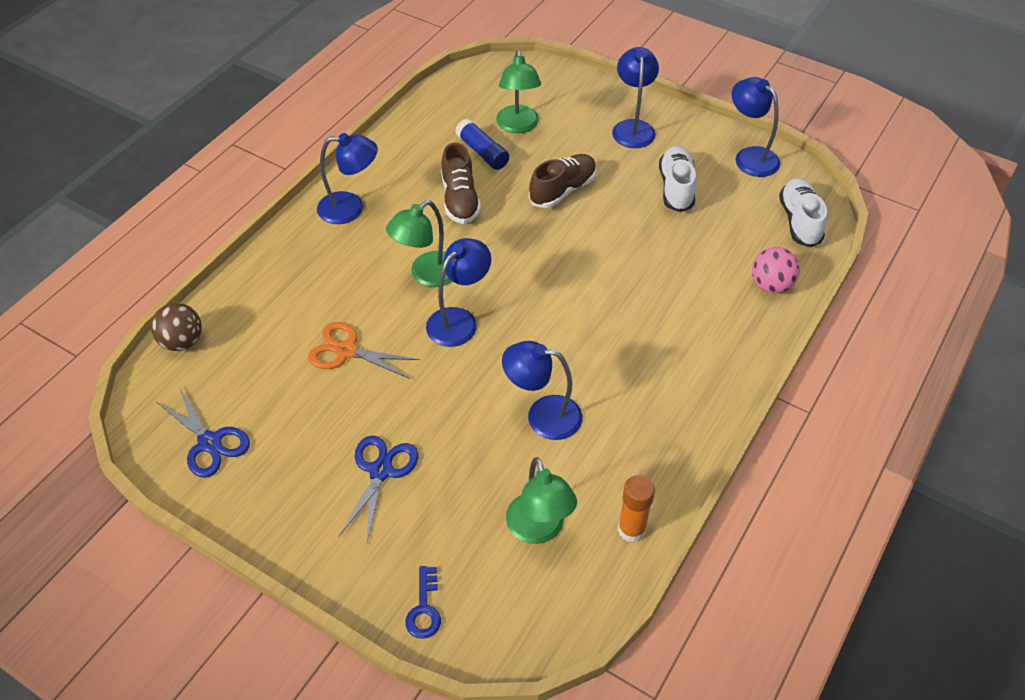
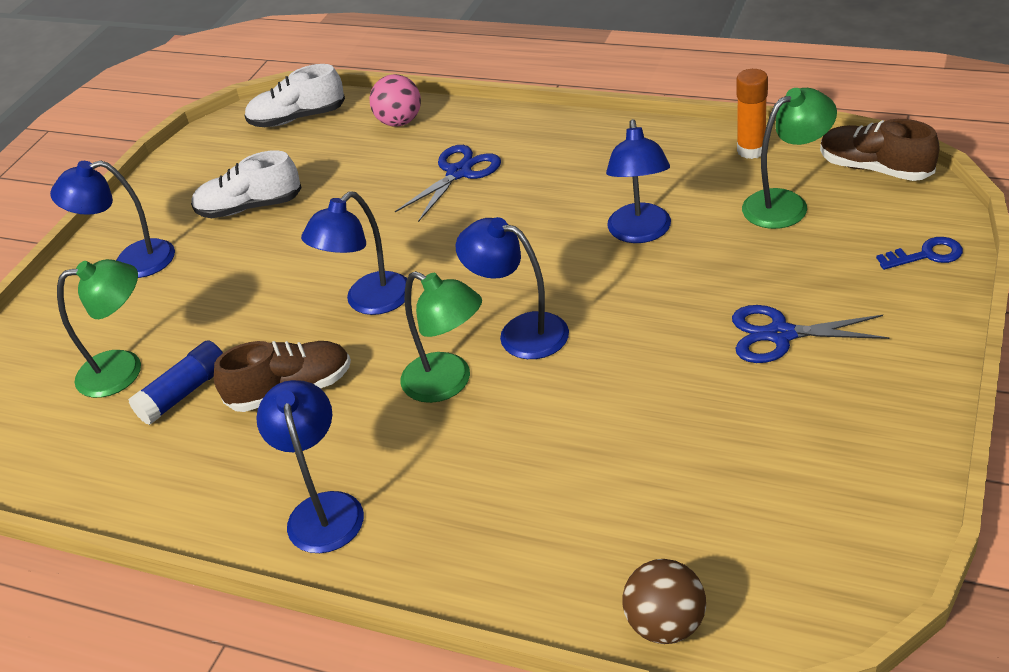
camera: 95 degrees left, 10 degrees down
(209, 443) = (828, 513): blue scissors -> blue scissors (459, 172)
(346, 350) = (610, 423): orange scissors -> none
(563, 190) = (262, 297): brown shoe -> brown shoe (875, 169)
(750, 156) = (189, 164): blue lamp -> blue lamp (369, 302)

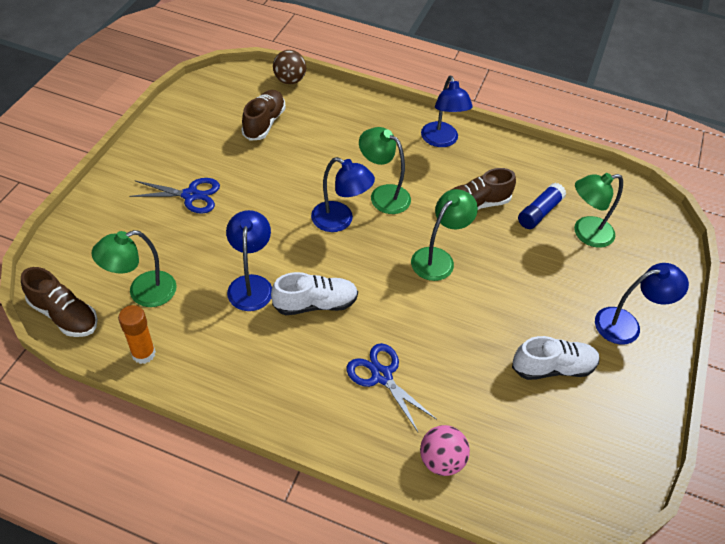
camera: 170 degrees right, 10 degrees up
(297, 118) = (546, 490): white shoe -> white shoe (315, 304)
(369, 302) = (438, 258): blue lamp -> green lamp
(459, 172) = (381, 375): blue scissors -> blue scissors turned 105 degrees clockwise
(694, 496) = (264, 123): none -> brown shoe
(926, 255) = (78, 234): blue key -> none

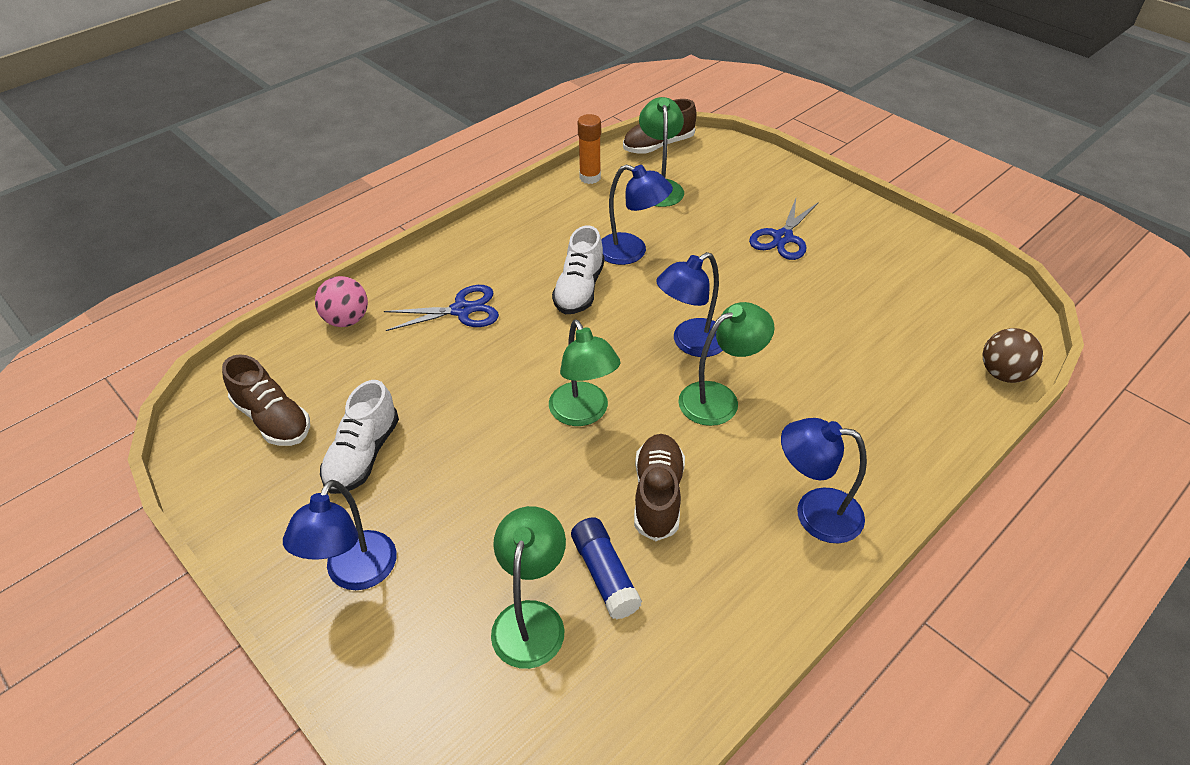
camera: 120 degrees right, 5 degrees down
(264, 123) = (902, 323): brown shoe -> brown shoe (273, 419)

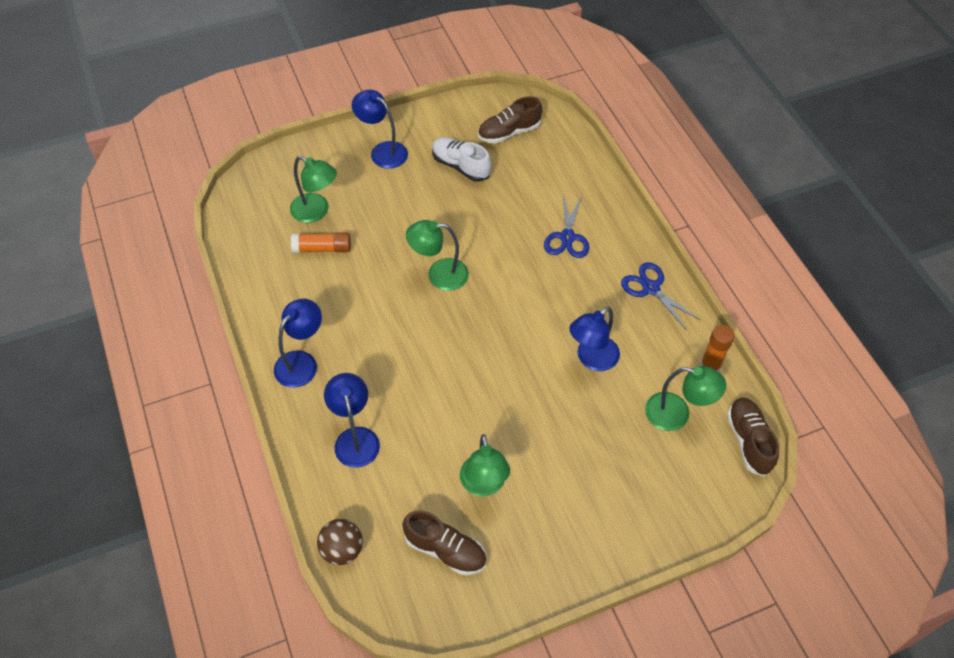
camera: 110 degrees right, 10 degrees up
(347, 320) = (583, 176): pink ball -> none
(579, 289) = (560, 310): white shoe -> none
(605, 575) = (322, 248): blue glue stick -> orange glue stick
(658, 495) = (358, 290): brown shoe -> brown shoe (445, 550)
(691, 343) = (472, 357): blue lamp -> blue lamp (355, 438)
(719, 398) = (414, 352): green lamp -> green lamp (484, 485)
(782, 238) = (567, 478): blue scissors -> blue scissors (650, 288)

